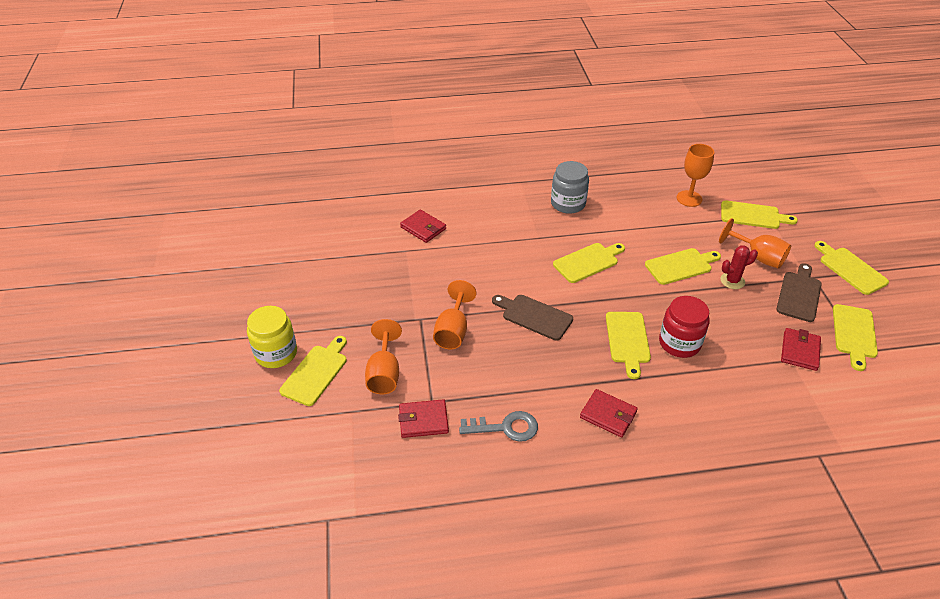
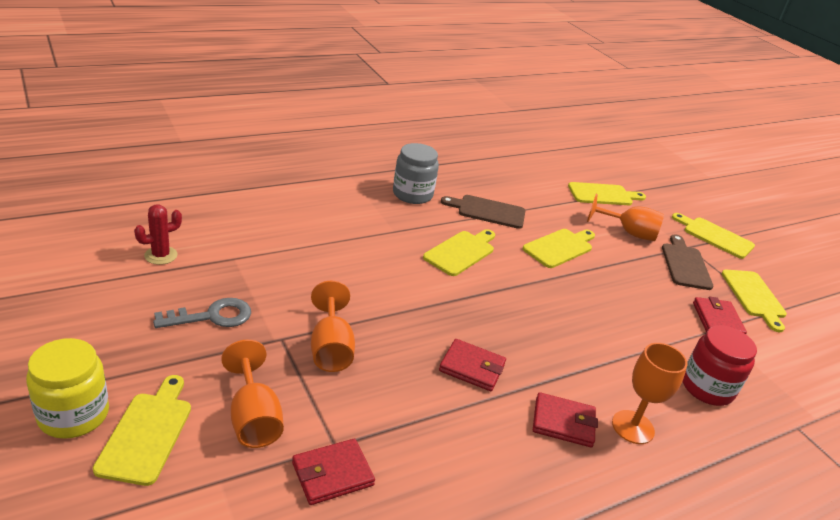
camera: 25 degrees left, 10 degrees down
(423, 228) = (248, 231): red wallet -> red wallet (472, 368)
(506, 427) = (447, 462): grey key -> grey key (212, 316)
(534, 316) = (426, 318): brown cutting board -> brown cutting board (488, 211)
(628, 340) = (543, 331): yellow cutting board -> none
(679, 343) = (599, 327): red jar -> red jar (707, 387)
(689, 198) = (535, 183): orange goblet -> orange goblet (633, 427)
(732, 281) = (617, 257): red cactus -> red cactus (161, 255)

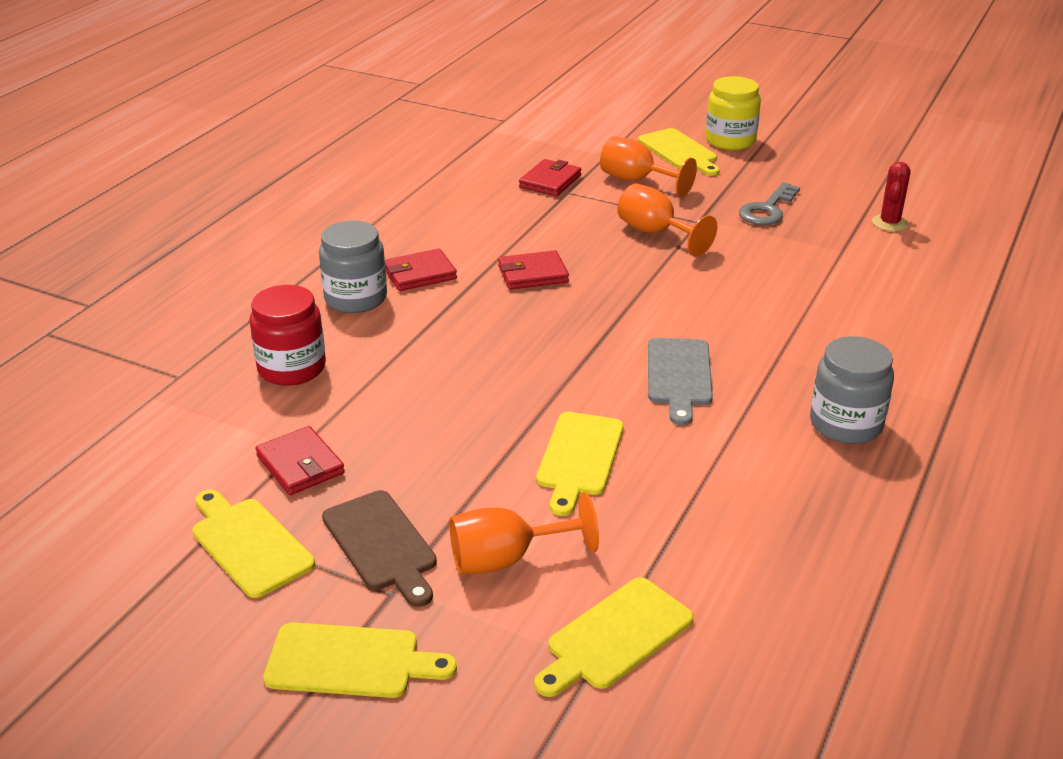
camera: 150 degrees right, 0 degrees up
(461, 252) = (679, 376): yellow cutting board -> grey cutting board
(488, 211) = (729, 460): brown cutting board -> none
(633, 427) = (355, 298): orange goblet -> grey jar

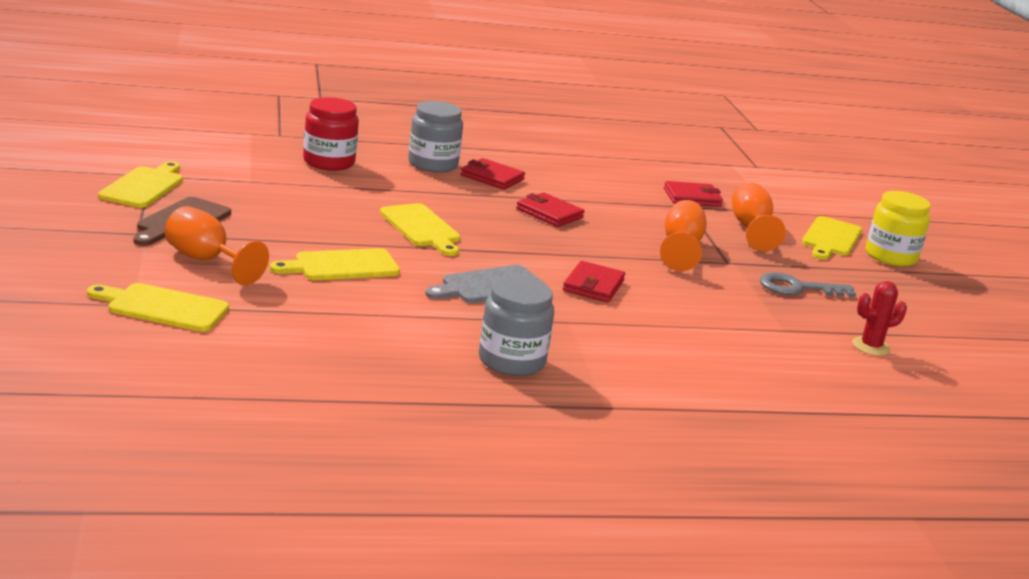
camera: 50 degrees right, 10 degrees down
(300, 465) = (233, 184): red wallet -> red wallet (593, 286)
(350, 661) = (68, 233): yellow cutting board -> yellow cutting board (421, 228)

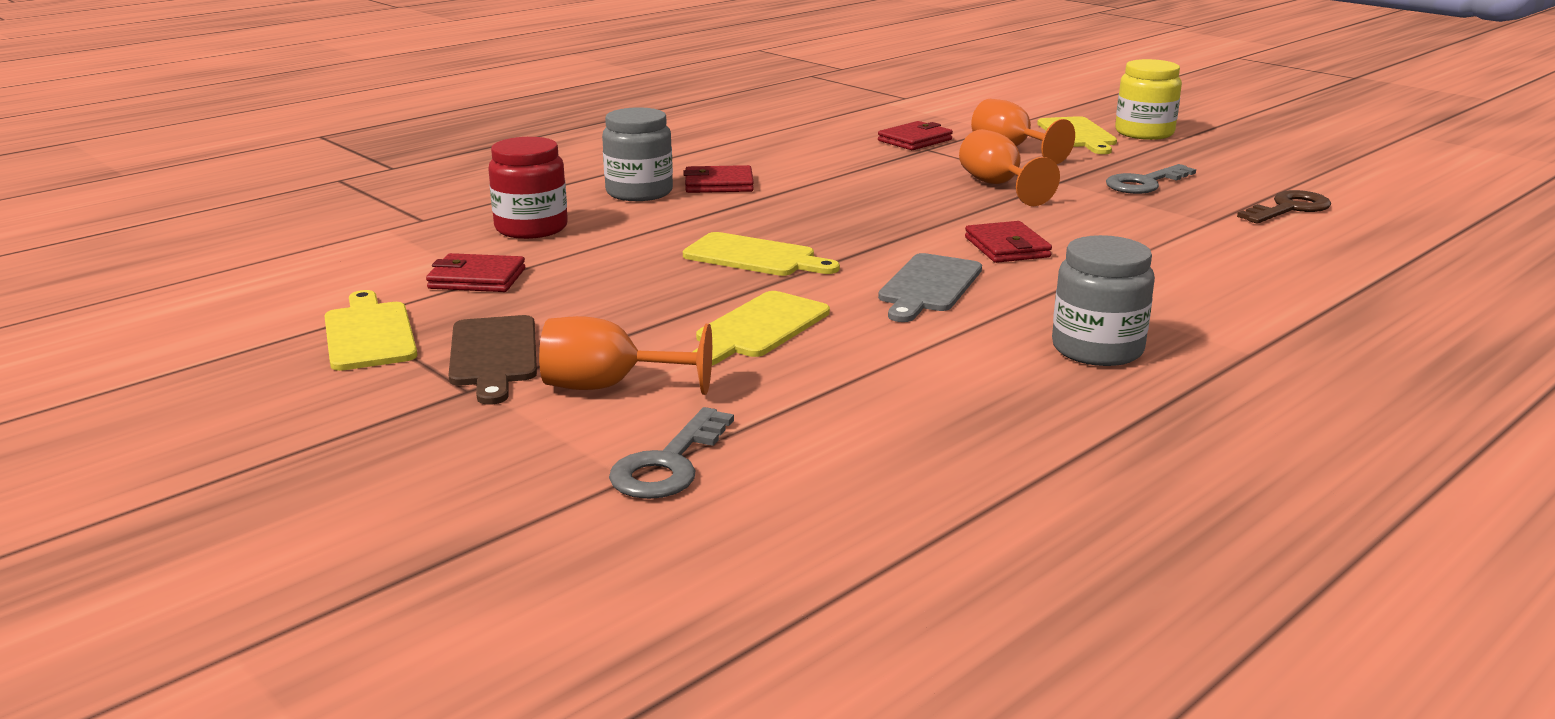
camera: 30 degrees left, 0 degrees up
(163, 307) = (669, 464): yellow cutting board -> grey key
(549, 213) = (835, 198): red wallet -> red wallet (477, 279)
(870, 347) = (1289, 208): red cactus -> brown key

